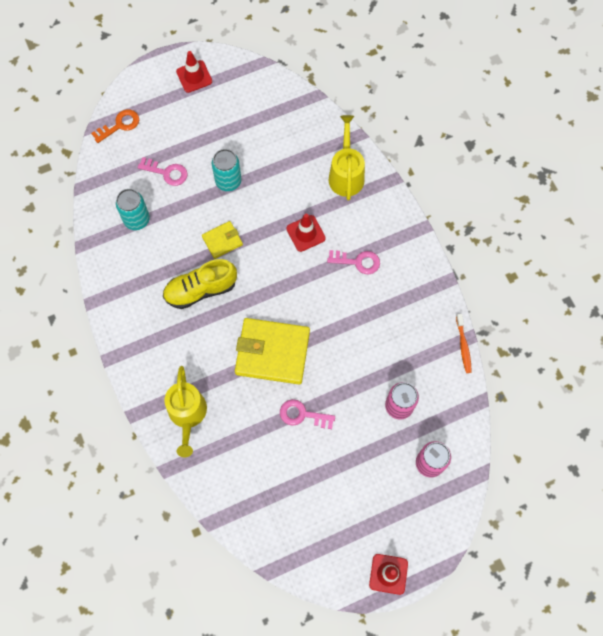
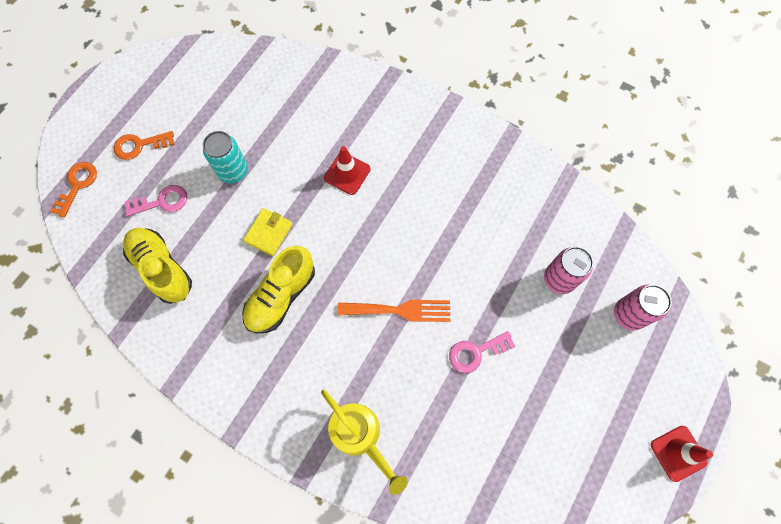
camera: 35 degrees left, 0 degrees up
(137, 220) = (162, 269): turquoise can -> yellow shoe
(178, 122) = (139, 145): none -> orange key
(194, 76) = (126, 93): red traffic cone -> none
(272, 352) = (400, 310): yellow wallet -> orange fork
(346, 174) = (345, 95): yellow watering can -> none
(358, 262) = (417, 169): pink key -> none
(463, 346) = (571, 183): orange toothbrush -> none

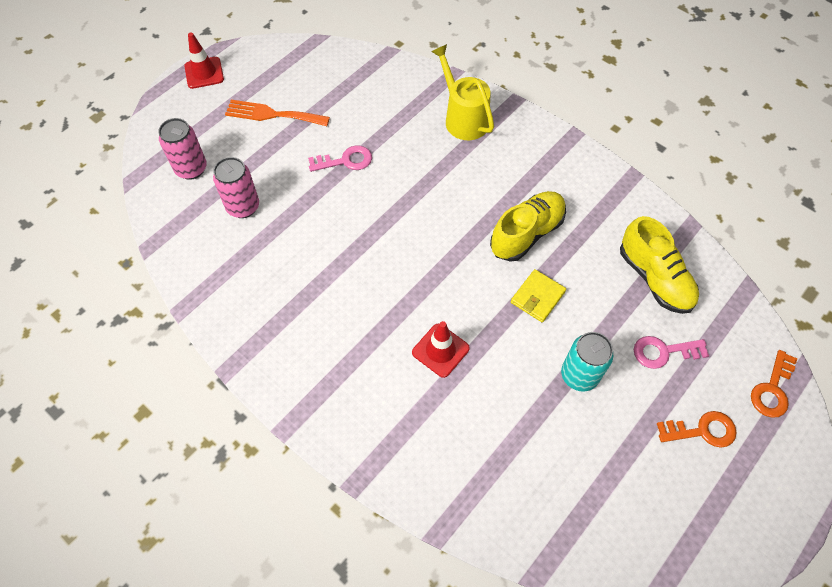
camera: 170 degrees left, 10 degrees down
(400, 310) = (408, 204): orange fork -> orange fork (272, 114)

